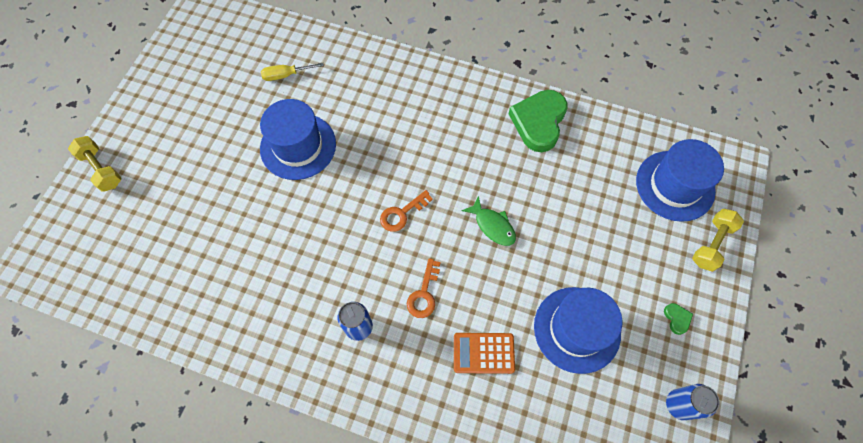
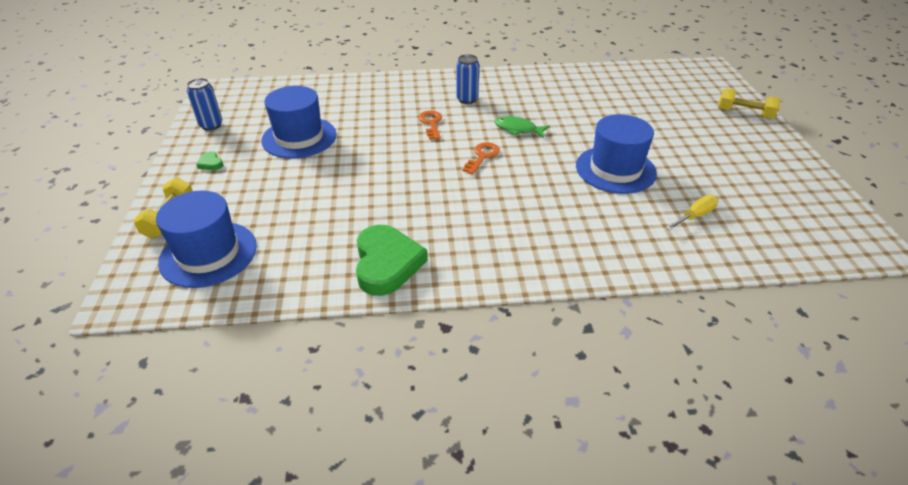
camera: 155 degrees right, 25 degrees down
(483, 353) = (369, 111): orange calculator -> none
(493, 226) = (396, 171): green fish -> green fish (518, 129)

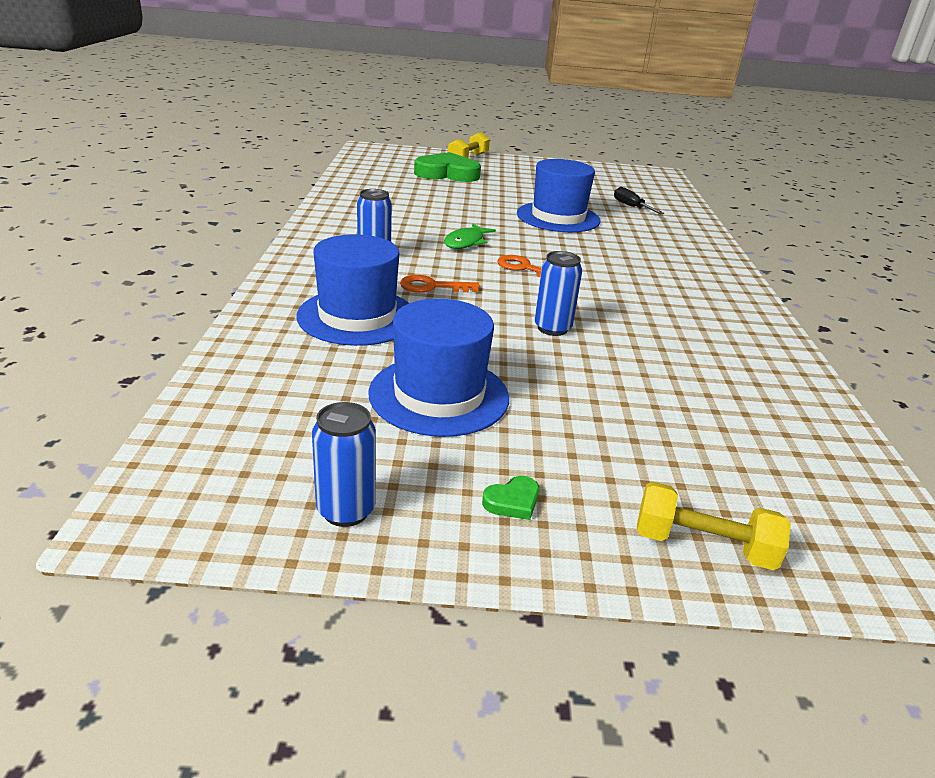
camera: 85 degrees left, 10 degrees down
(208, 254) = (783, 488): blue hat -> blue hat (357, 316)
(386, 171) = (552, 328): none -> blue can
(386, 263) = (747, 345): green heart -> green heart (447, 173)
(694, 216) = (631, 207): yellow screwdriver -> black screwdriver

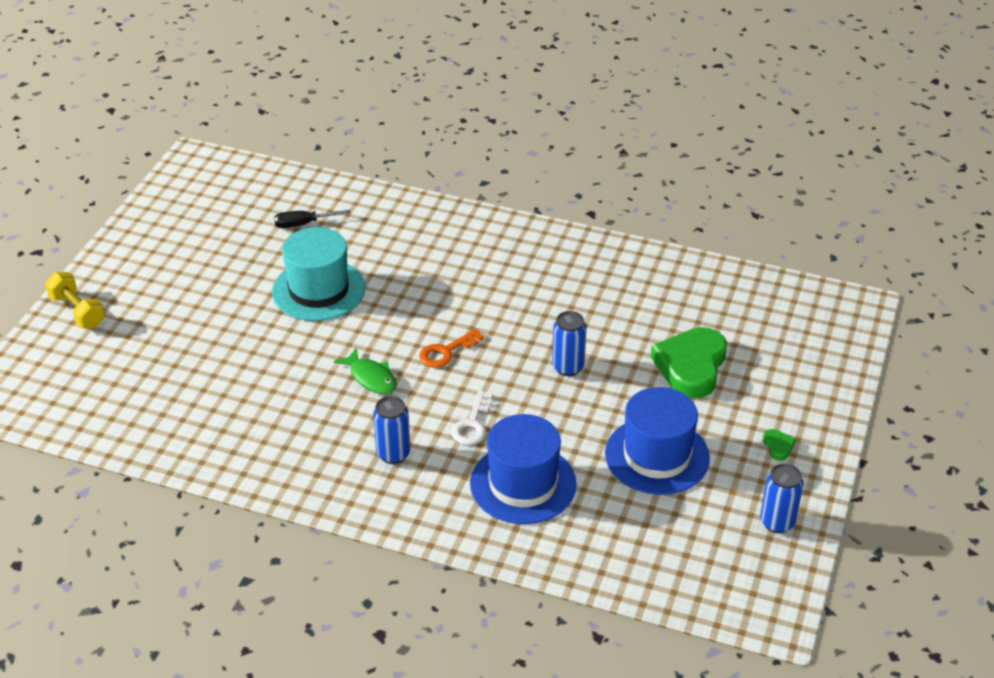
camera: 70 degrees left, 10 degrees up
(432, 286) = (472, 424): orange key -> white key
(447, 173) = (136, 345): green heart -> green heart (691, 366)
(558, 217) = (318, 290): blue hat -> turquoise hat
(703, 546) = (823, 379): yellow dumbbell -> none

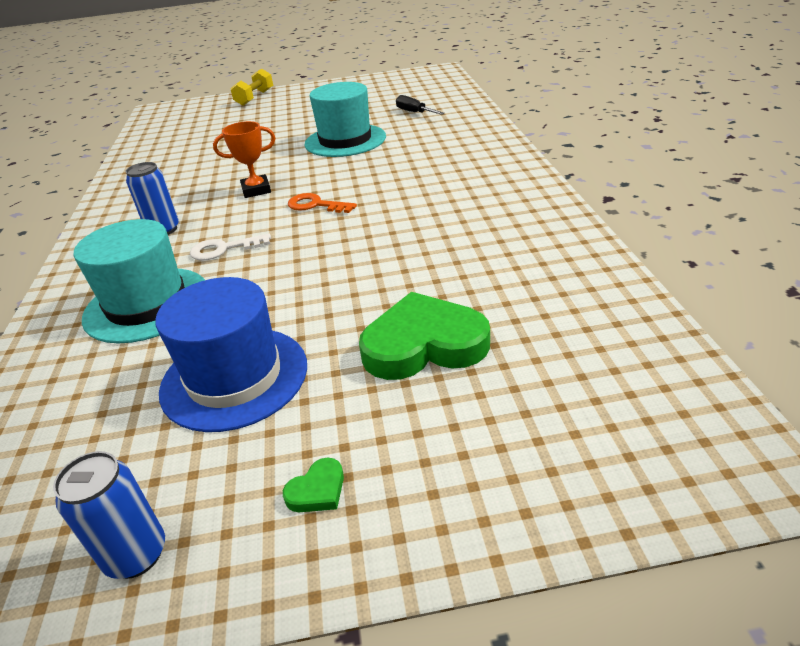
camera: 65 degrees right, 5 degrees down
(371, 378) = (256, 190): green fish -> orange trophy
(523, 484) = (147, 304): blue hat -> turquoise hat
(568, 367) = (347, 267): blue can -> none

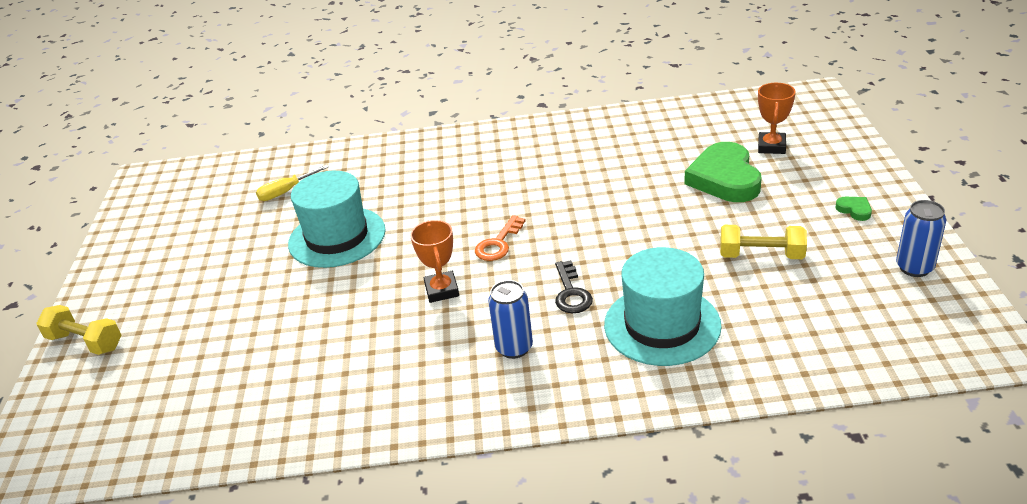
camera: 85 degrees left, 0 degrees up
(224, 249) = (571, 293): white key -> black key
(234, 377) = (761, 255): blue hat -> yellow dumbbell
(415, 112) = (286, 191): black screwdriver -> yellow screwdriver
(521, 396) = (771, 146): none -> orange trophy

